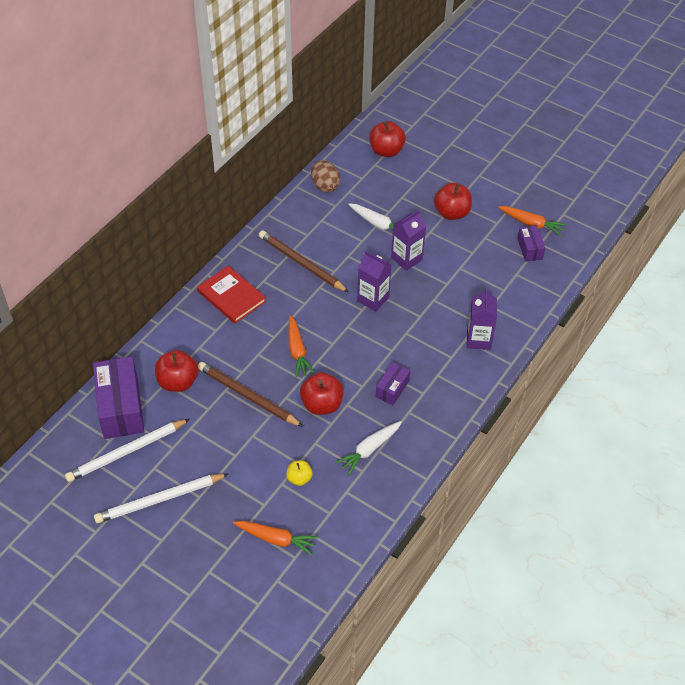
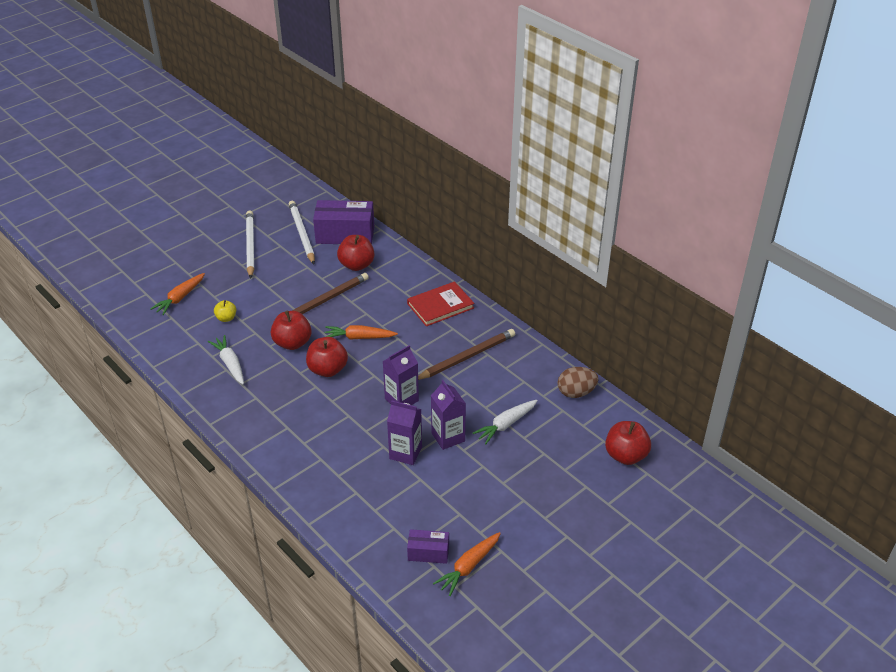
camera: 105 degrees right, 10 degrees down
(392, 389) = (286, 392): purple box -> none
(452, 213) = (507, 492): red apple -> red apple (327, 370)
(478, 339) = (316, 470): purple carton -> purple carton (405, 453)

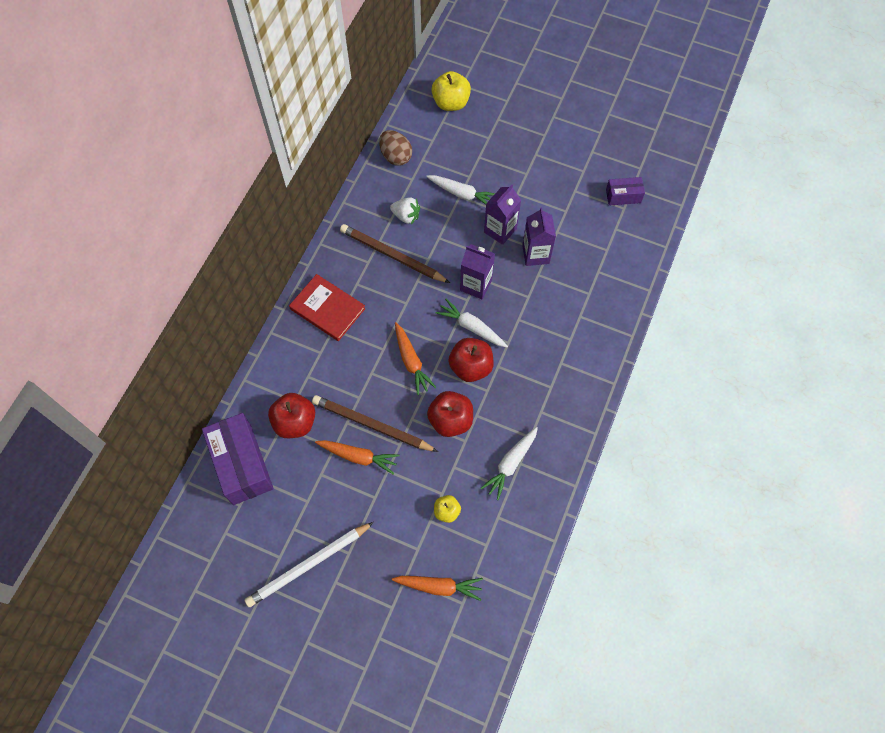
camera: 115 degrees left, 25 degrees up
(301, 234) = (261, 516): white pencil -> none
(363, 383) = (471, 327): none -> white carrot
(428, 552) = (623, 196): purple box -> purple box turned 75 degrees counterclockwise
(468, 567) = (619, 166): orange carrot -> orange carrot (358, 456)
(503, 378) = (406, 216): none -> white strawberry
(625, 455) = (451, 103): red apple -> yellow apple

